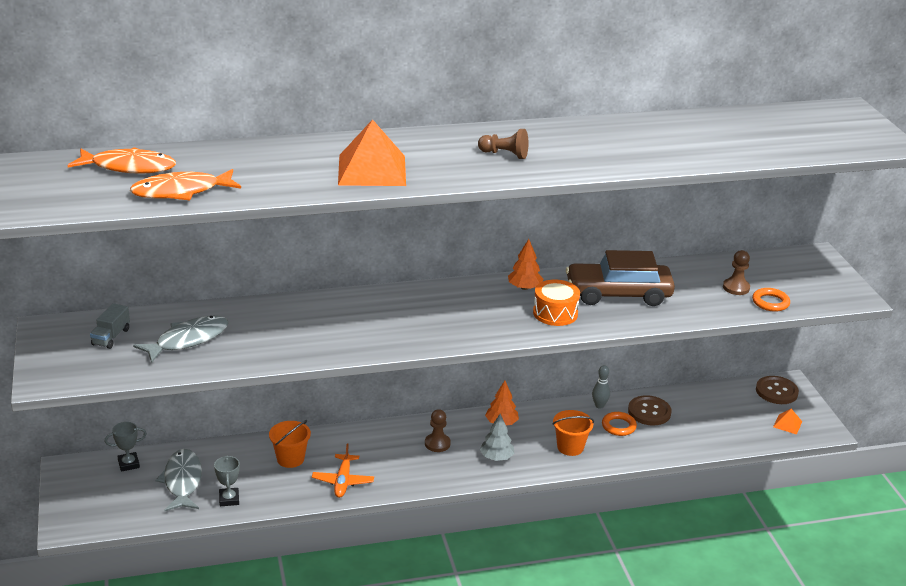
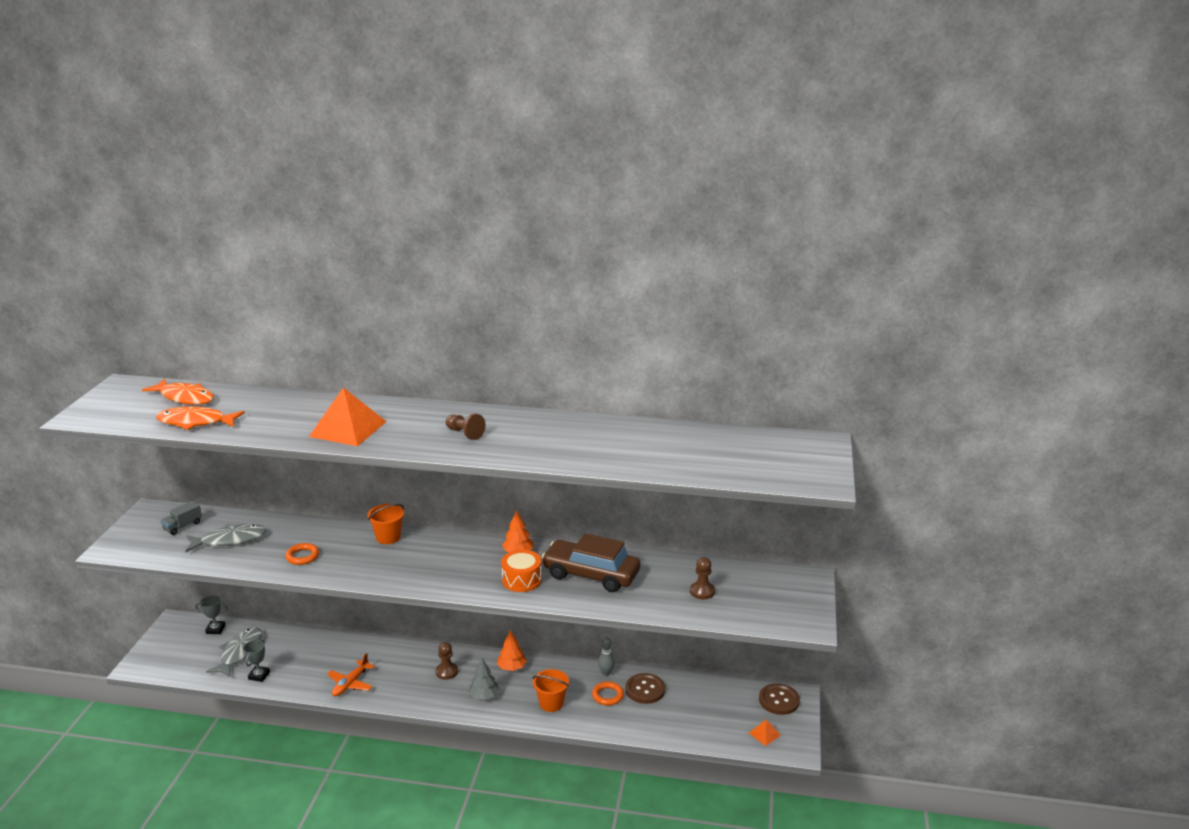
camera: 25 degrees right, 5 degrees down
(290, 459) = (328, 655): orange bucket -> orange bucket (388, 537)
(770, 302) = (721, 612): orange ring -> orange ring (302, 556)

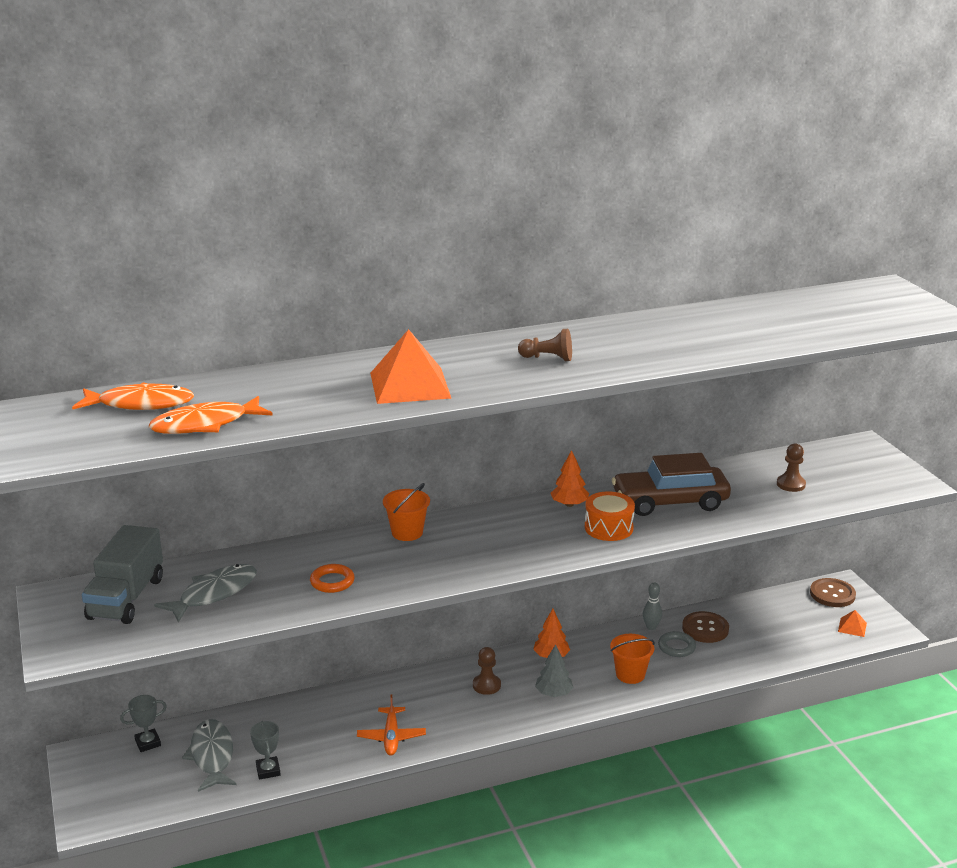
camera: 30 degrees left, 0 degrees up
(183, 526) = (126, 598): grey truck -> grey truck, size x1.95
(607, 695) = (676, 647): orange ring -> grey ring

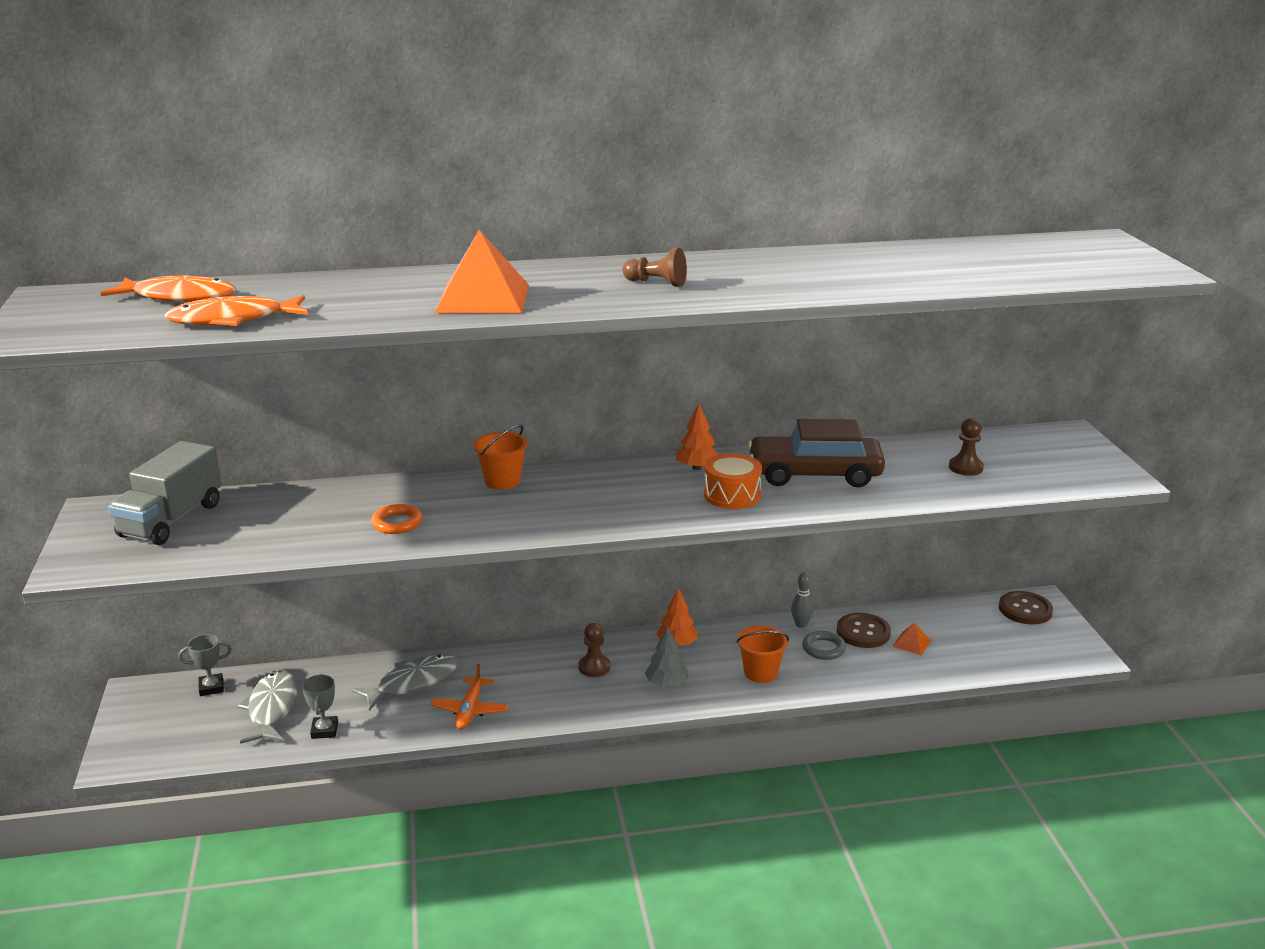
camera: 10 degrees right, 0 degrees up
(214, 594) = (265, 524): grey fish -> grey fish (412, 683)
(852, 627) = (1039, 647): orange pyramid -> orange pyramid (911, 643)

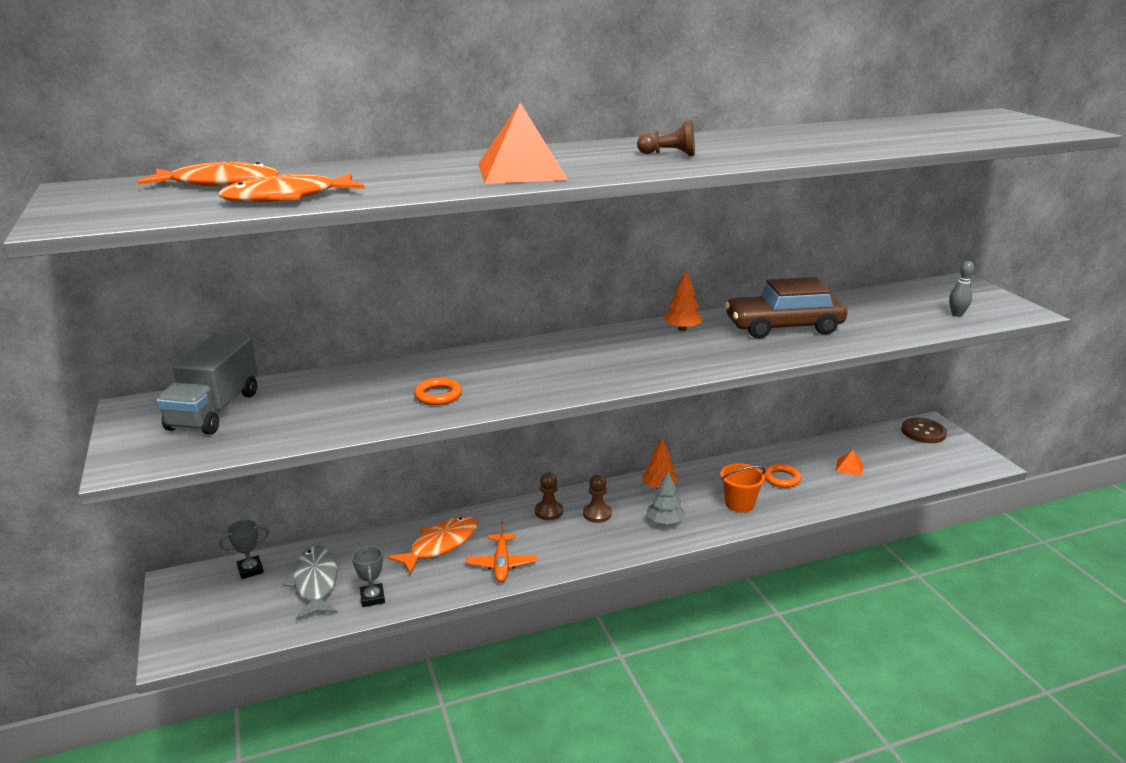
camera: 10 degrees left, 0 degrees up
(412, 683) = (440, 545): grey fish -> orange fish
(502, 481) = (518, 352): orange bucket -> none
(732, 495) = (725, 348): orange drum -> none
(801, 624) = (754, 461): grey bowling pin -> grey bowling pin (957, 314)
(823, 648) = (781, 479): grey ring -> orange ring
(863, 632) = (807, 462): brown button -> none
(965, 467) = (901, 313): brown pawn -> brown pawn (548, 512)

